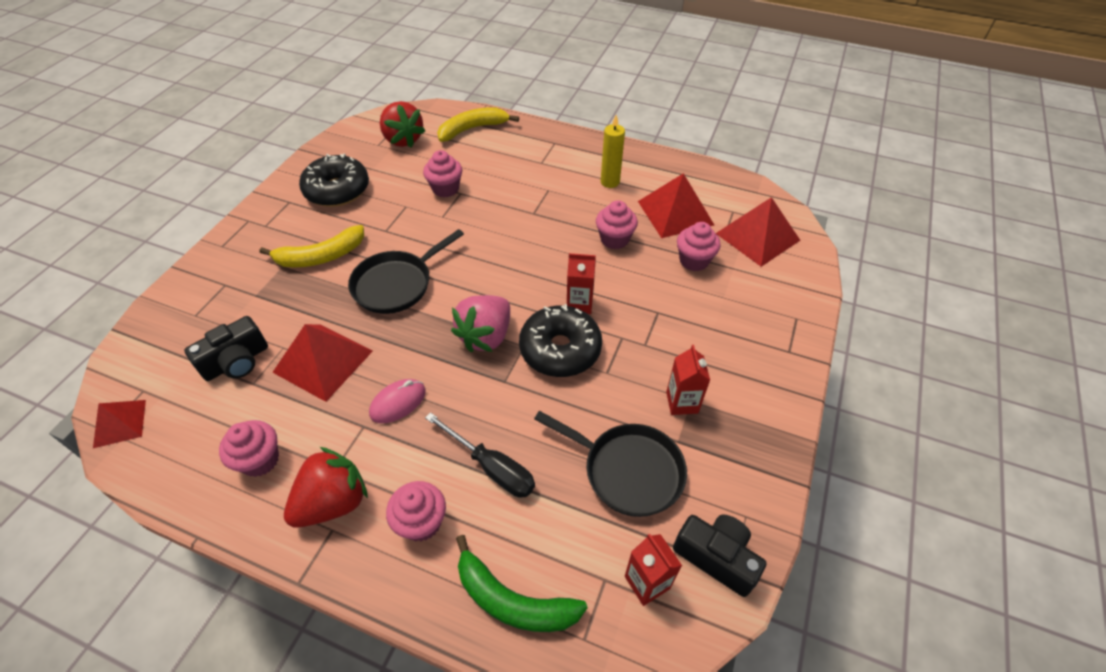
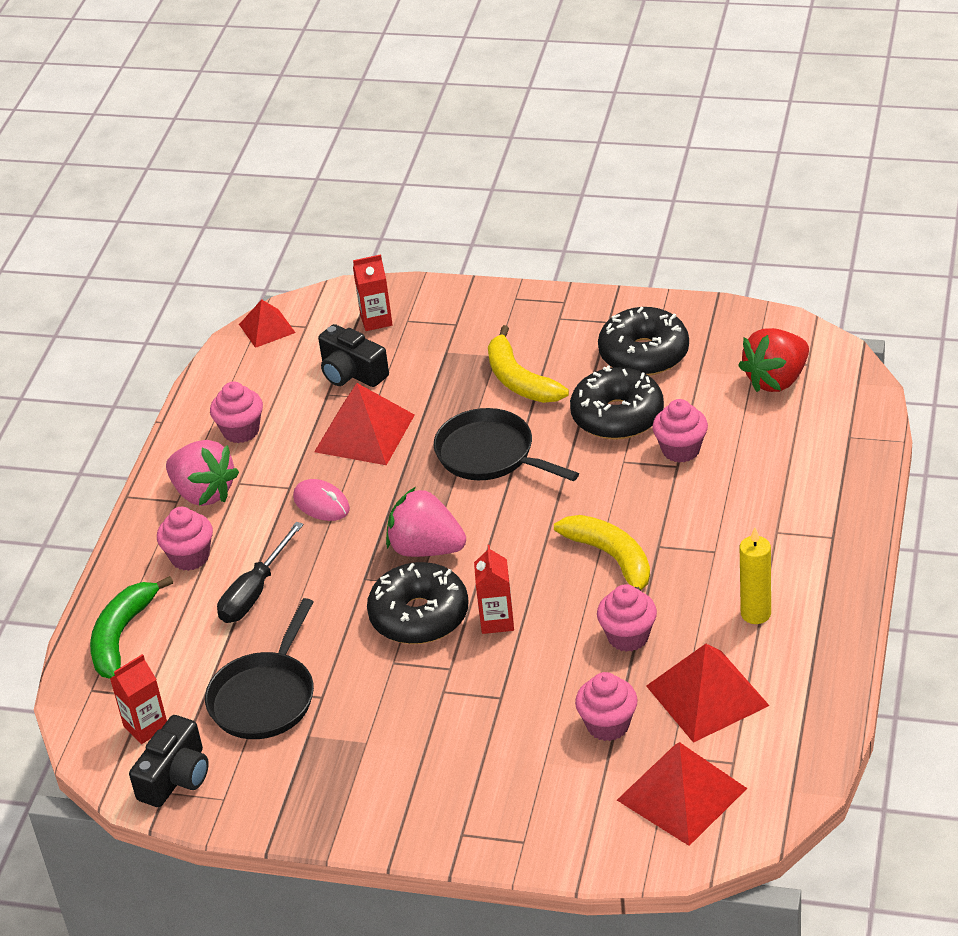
camera: 85 degrees right, 10 degrees down
(333, 502) = (203, 493): red strawberry -> pink strawberry
(394, 212) = (617, 416): none -> black donut
(473, 129) = (832, 442): yellow banana -> yellow banana (612, 559)
(682, 402) = (361, 734): red carton -> red carton (376, 320)

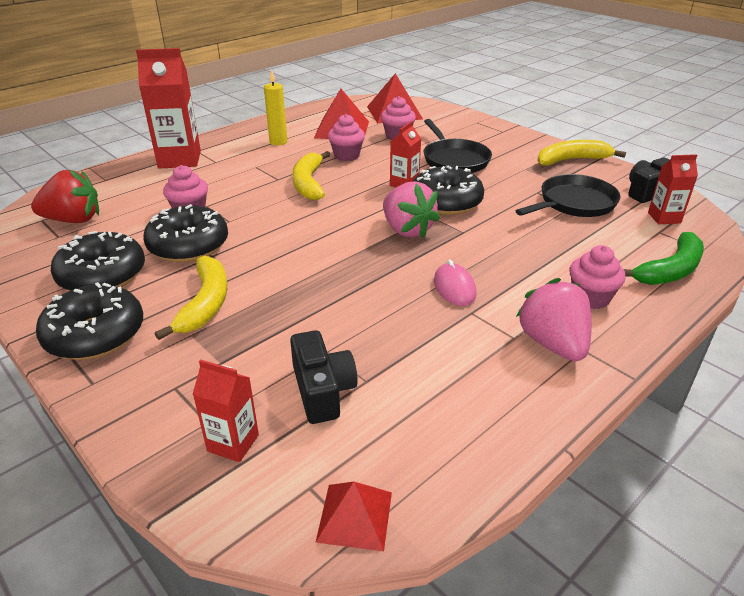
camera: 150 degrees left, 5 degrees down
(241, 431) = (480, 387): pink cupcake -> none
(254, 592) = (548, 255): black screwdriver -> none
(311, 803) = (572, 160): none -> yellow banana
(364, 433) = (370, 325): red pyramid -> none
(490, 454) = (299, 263): black pan -> black pan (454, 160)
(566, 319) = (95, 335): none -> black donut
(824, 510) = (179, 159): none -> red carton

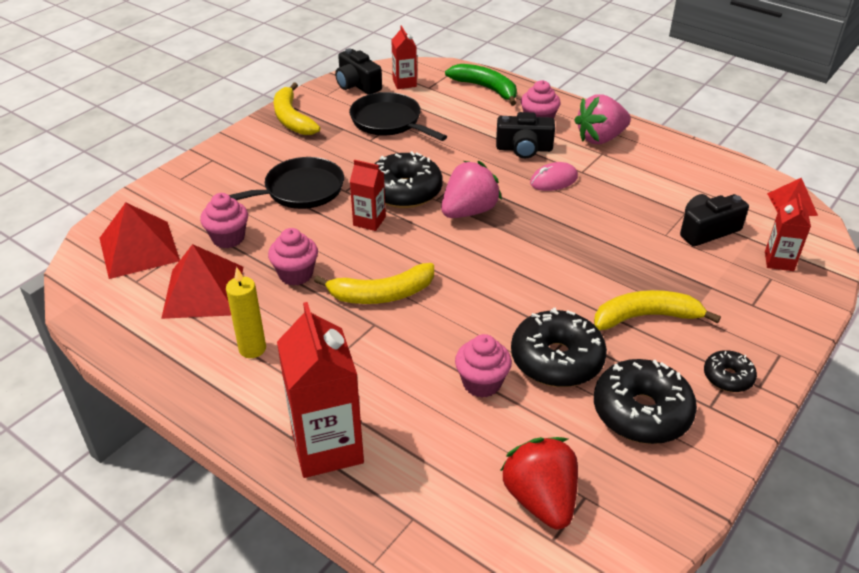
camera: 100 degrees left, 5 degrees up
(95, 335) = (728, 377): black donut -> black donut, size x0.53
(523, 278) = (524, 149): none -> black camera

